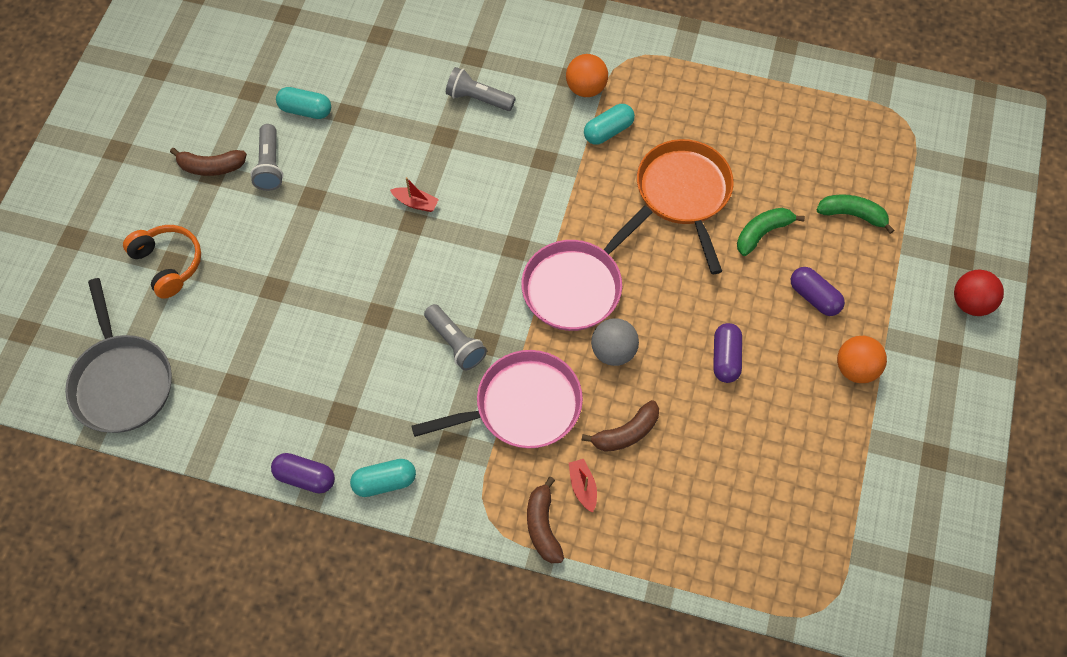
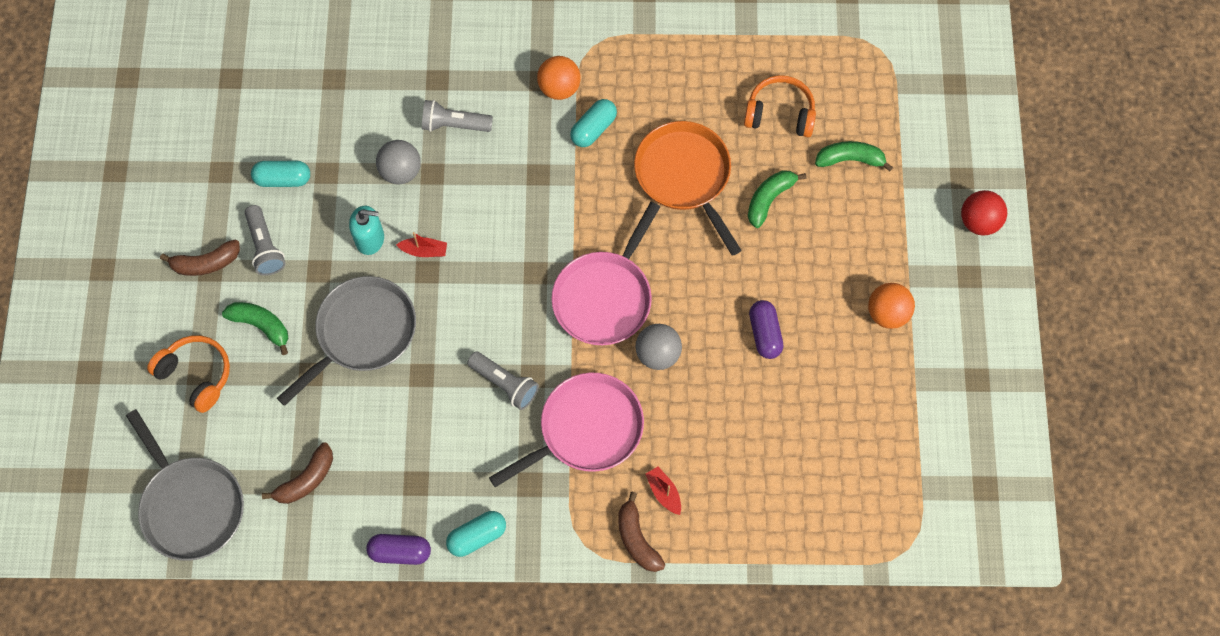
camera: 15 degrees left, 5 degrees up
(243, 234) = (261, 325): none -> green banana
(335, 263) = (362, 332): none -> grey pan
(368, 181) = (370, 239): none -> turquoise soap dispenser
(416, 128) = (401, 171): none -> grey ball
(626, 433) = (690, 430): brown banana -> brown banana (306, 479)
(793, 158) = (780, 114): none -> orange headphones
(814, 297) = (833, 252): purple capsule -> none

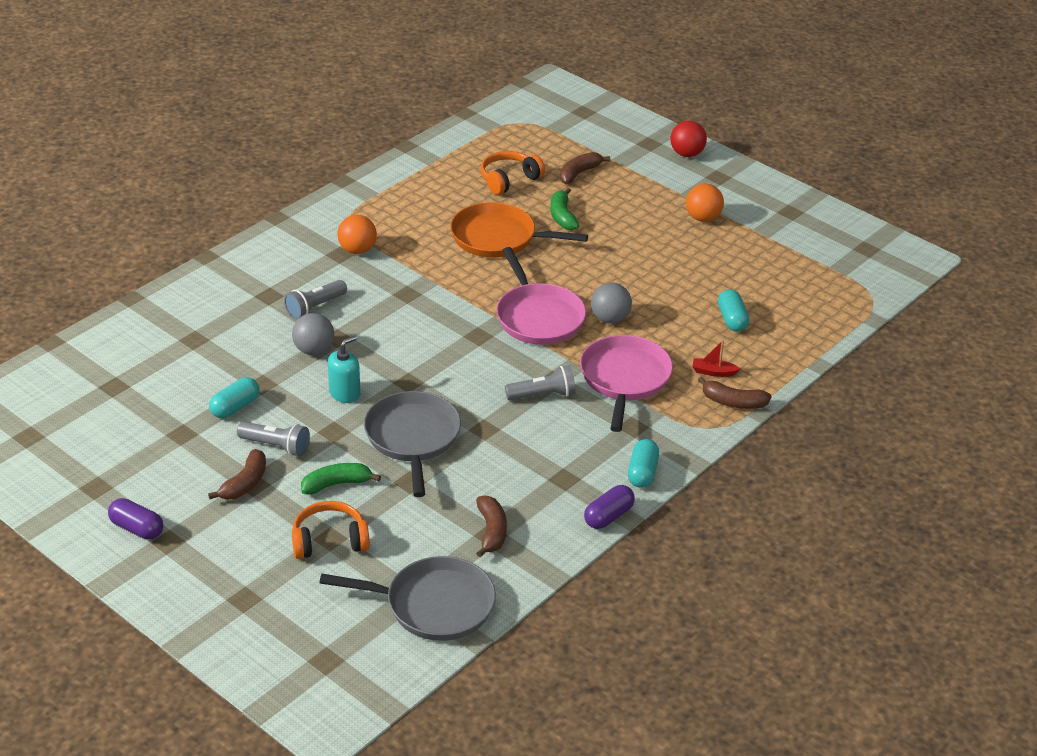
camera: 50 degrees left, 30 degrees down
(424, 251) = (390, 374): red boat -> none
(593, 129) = (409, 253): turquoise capsule -> turquoise capsule (732, 319)
(764, 334) = (654, 270): purple capsule -> purple capsule (137, 528)
(850, 159) = (579, 173): green banana -> brown banana

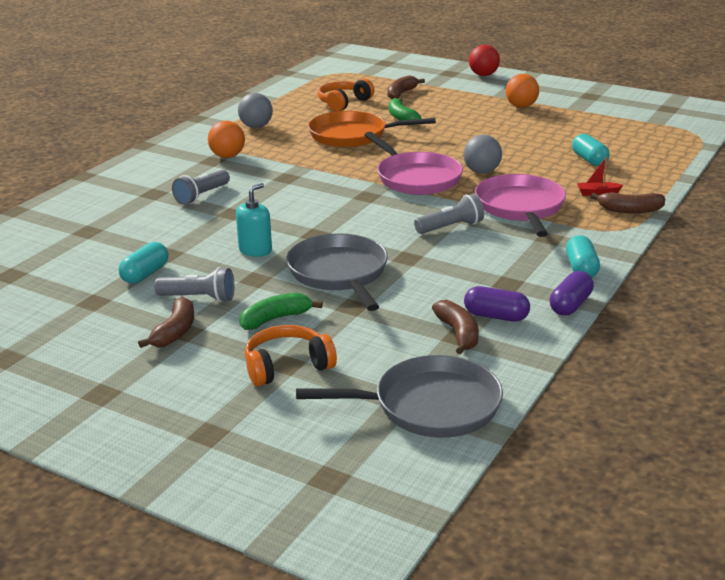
camera: 10 degrees left, 10 degrees down
(137, 528) = (61, 387): purple capsule -> purple capsule (496, 316)
(314, 350) = (212, 224): grey ball -> grey ball (256, 126)

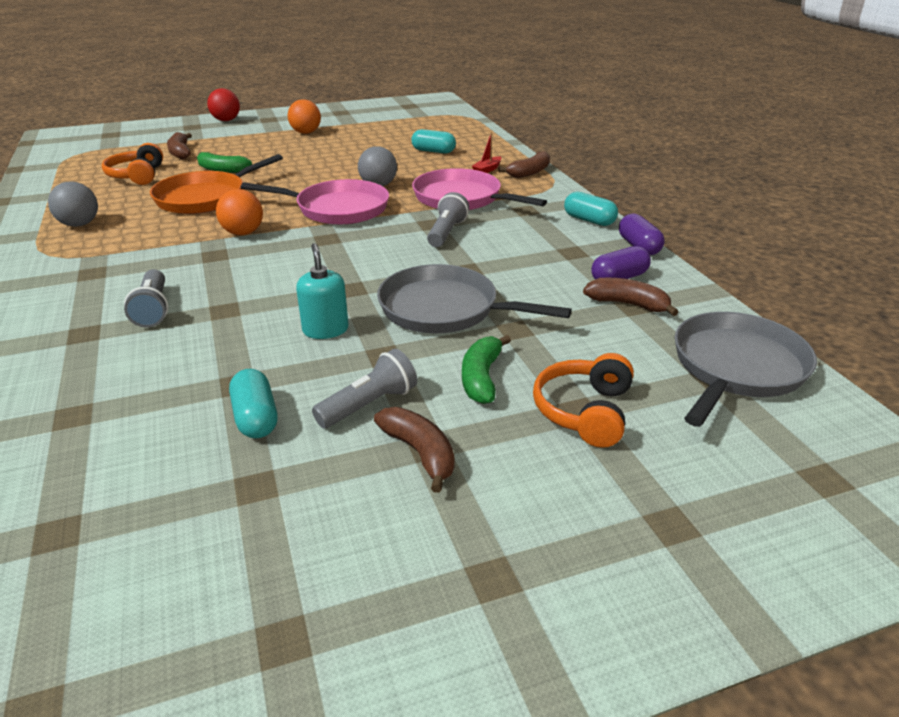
camera: 50 degrees left, 5 degrees up
(227, 156) = (103, 262): orange ball -> orange ball (243, 233)

